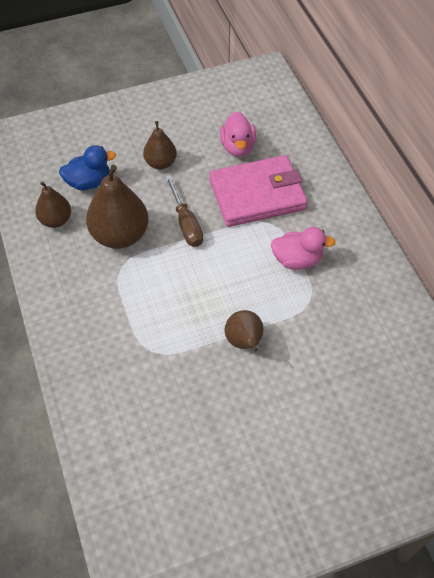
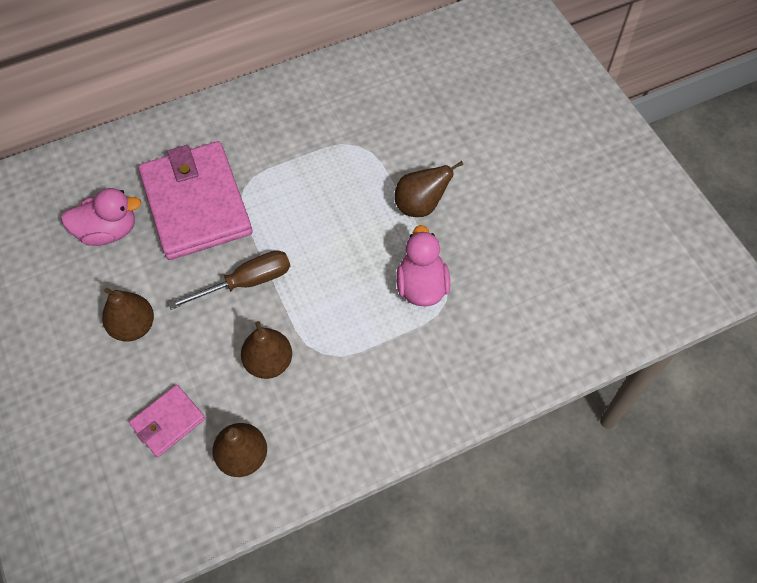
camera: 95 degrees left, 5 degrees up
(89, 182) = (168, 422): blue duck -> pink wallet
(120, 235) = (269, 362): brown pear -> brown pear, size x0.59
(297, 260) = (300, 158): pink duck -> pink duck (421, 286)

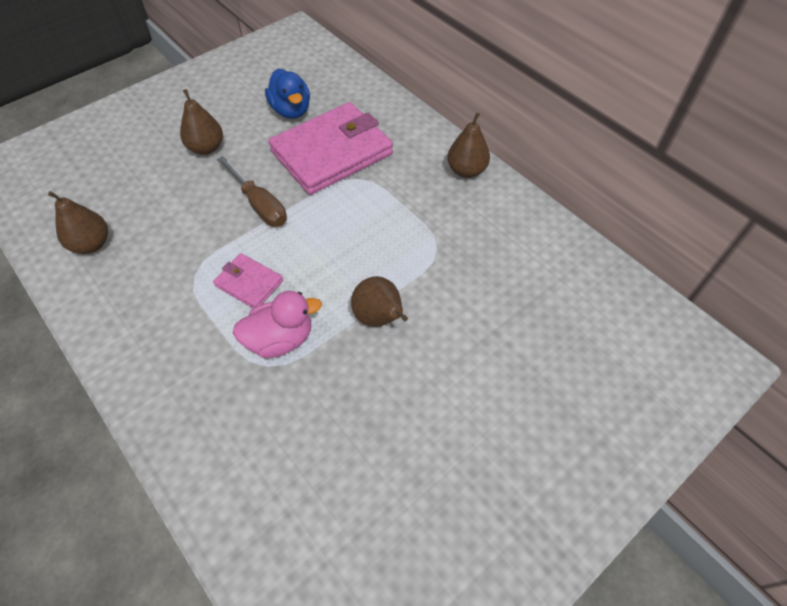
camera: 75 degrees right, 5 degrees down
(108, 231) = (291, 110): pink duck -> blue duck
(168, 422) = (123, 190): pink wallet -> pink wallet (249, 283)
(269, 362) = (181, 239): brown pear -> brown pear (466, 171)

